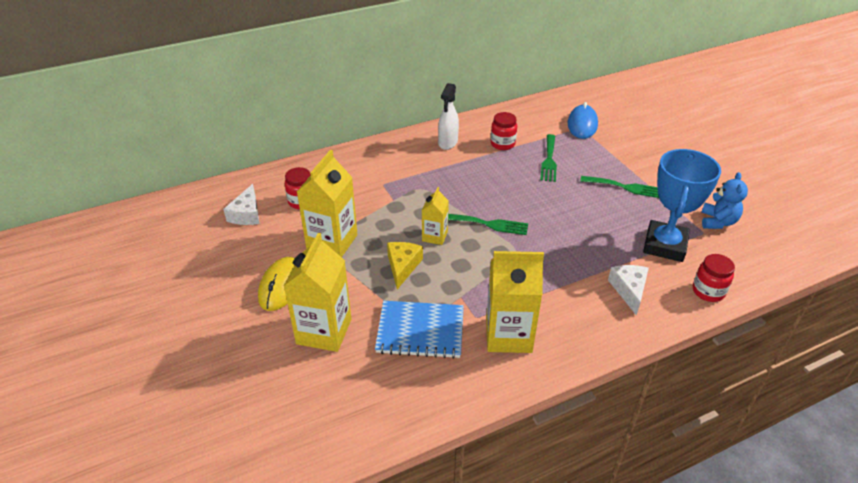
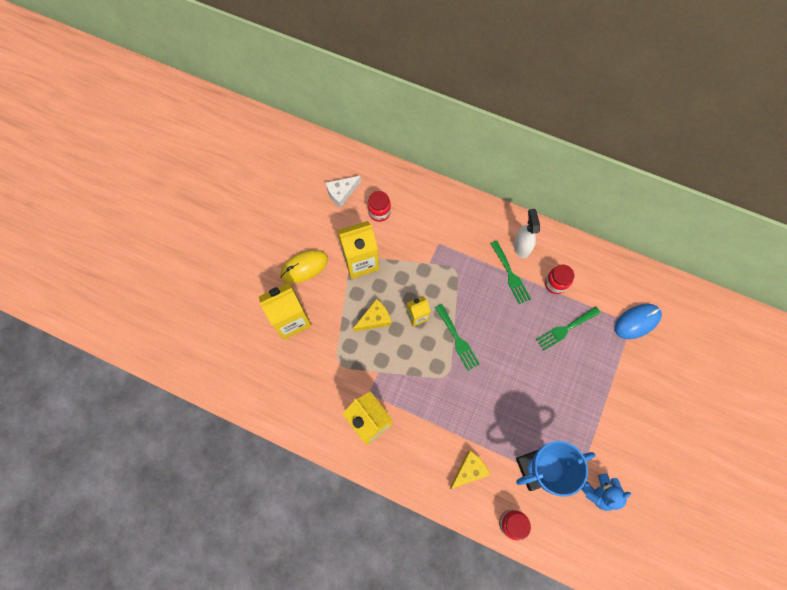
camera: 50 degrees right, 30 degrees up
(420, 331) = (333, 370): blue notebook -> none
(448, 143) = (521, 246): white spray bottle -> white spray bottle turned 105 degrees clockwise
(626, 187) = (581, 403): green fork -> green fork (510, 275)
(629, 290) = (469, 470): white cheese -> yellow cheese

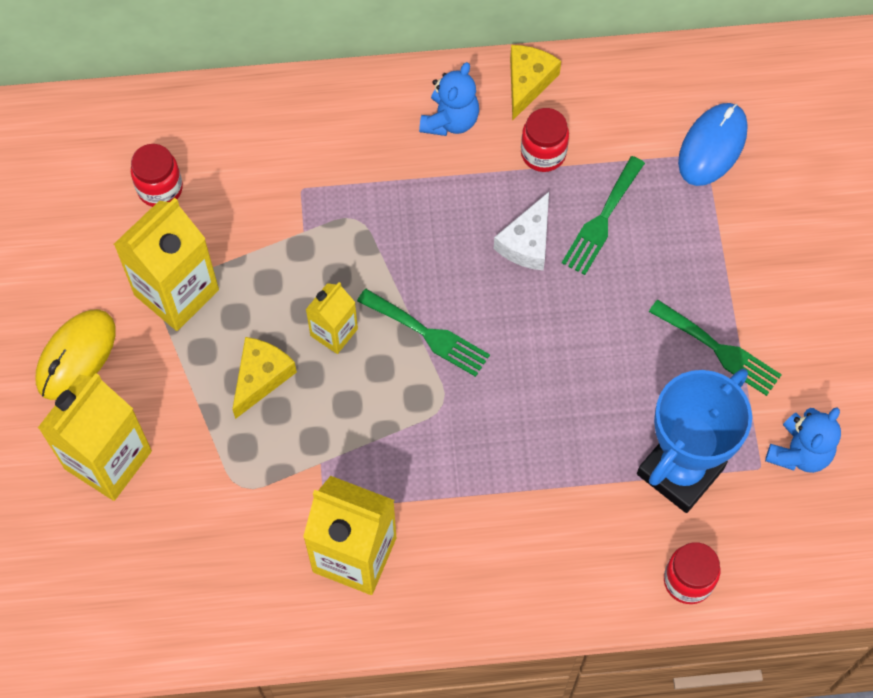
camera: 30 degrees left, 5 degrees down
(342, 193) = (69, 189): white cheese -> white cheese (527, 242)
(469, 470) = (571, 537): yellow cheese -> yellow cheese (528, 82)
(510, 275) = (458, 178): green fork -> green fork (719, 350)
(521, 246) = (450, 120): white spray bottle -> blue teddy bear

